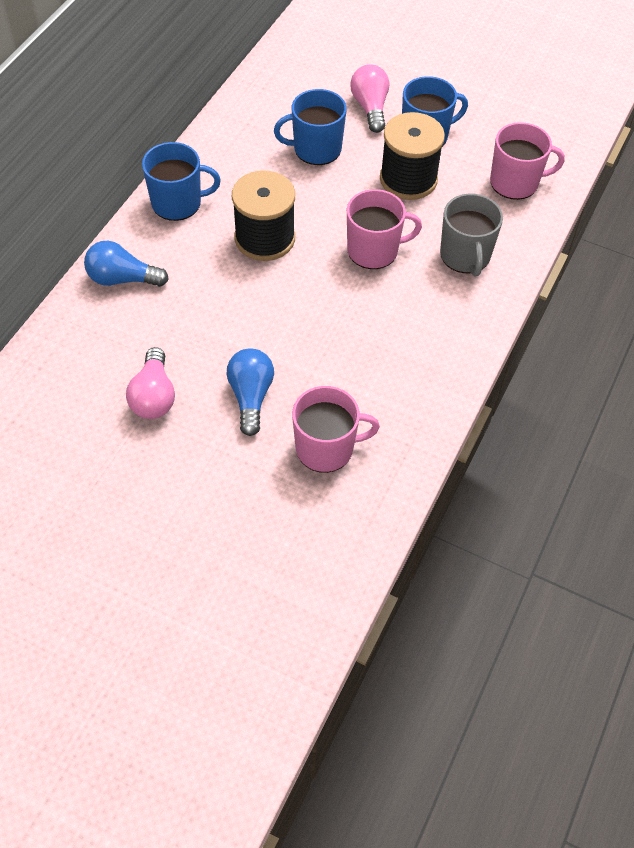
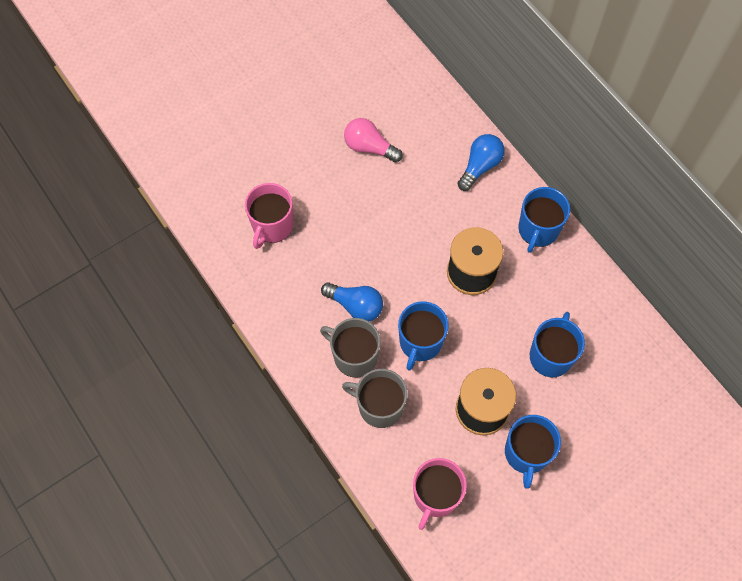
camera: 120 degrees right, 10 degrees up
(251, 396) = (337, 201): blue light bulb -> blue light bulb (356, 306)
(370, 107) = (582, 426): pink light bulb -> none
(374, 250) = (420, 342): pink mug -> blue mug
(429, 298) = (354, 356): none -> grey mug

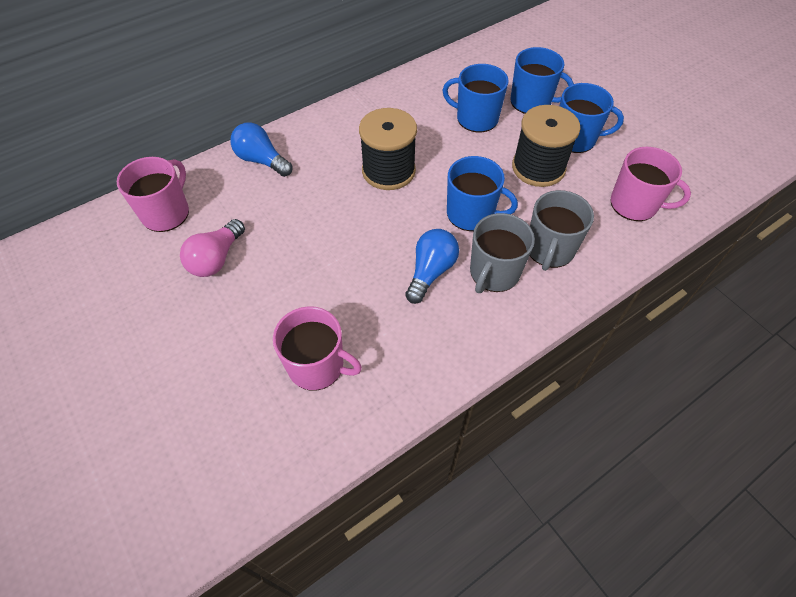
camera: 90 degrees left, 10 degrees down
(416, 104) = (166, 213): none -> pink mug
(538, 230) = (342, 121): blue mug -> blue mug (531, 102)

